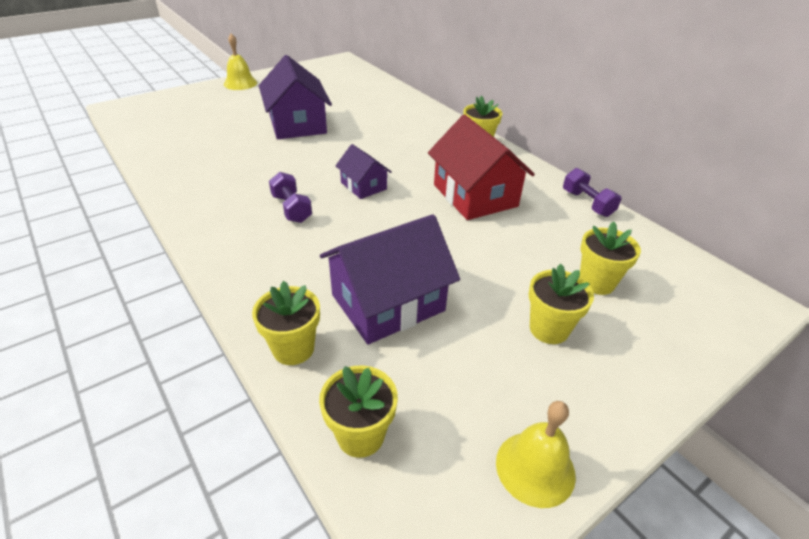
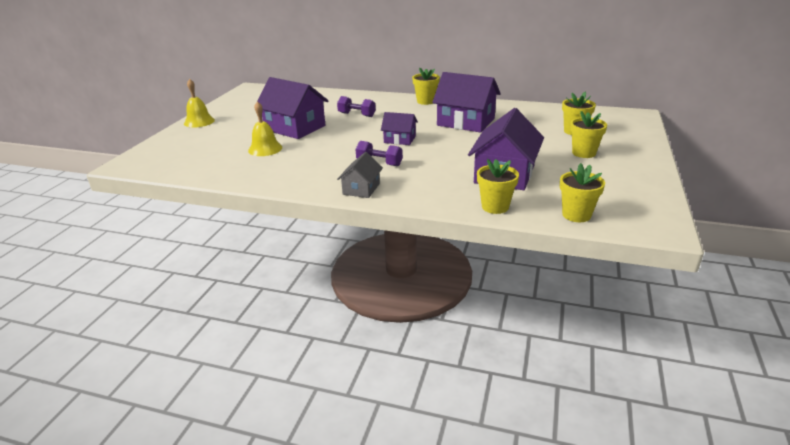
camera: 35 degrees left, 10 degrees down
(220, 234) = (361, 189): none -> grey house
(475, 195) = (466, 122): red house -> purple house
(535, 468) = (649, 191): yellow bell -> yellow bell (265, 149)
(587, 203) = (522, 106): purple dumbbell -> purple dumbbell (357, 115)

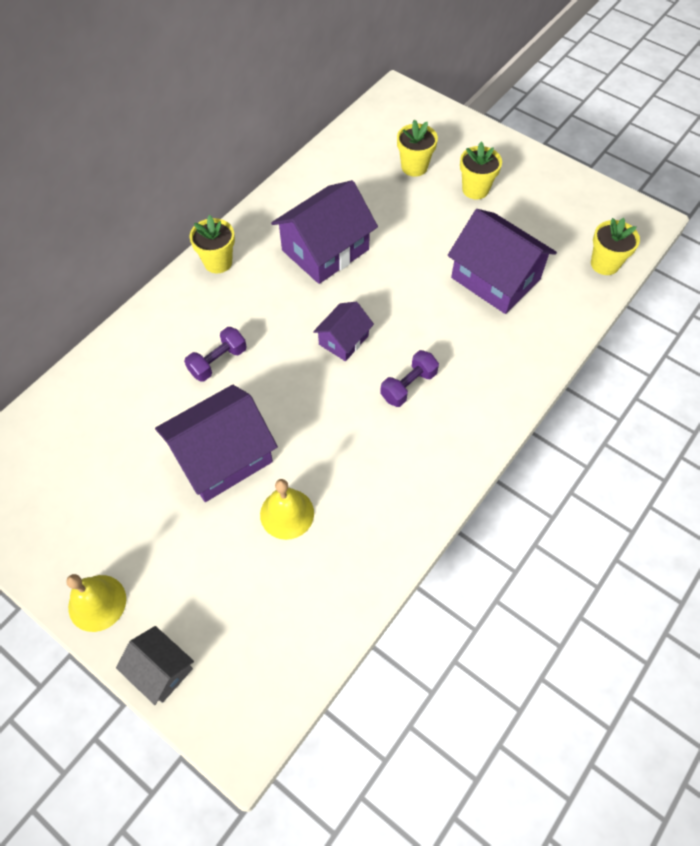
camera: 70 degrees left, 30 degrees up
(361, 189) = (473, 426): grey house -> grey house (161, 669)
(495, 207) = (565, 318): yellow flower pot -> none

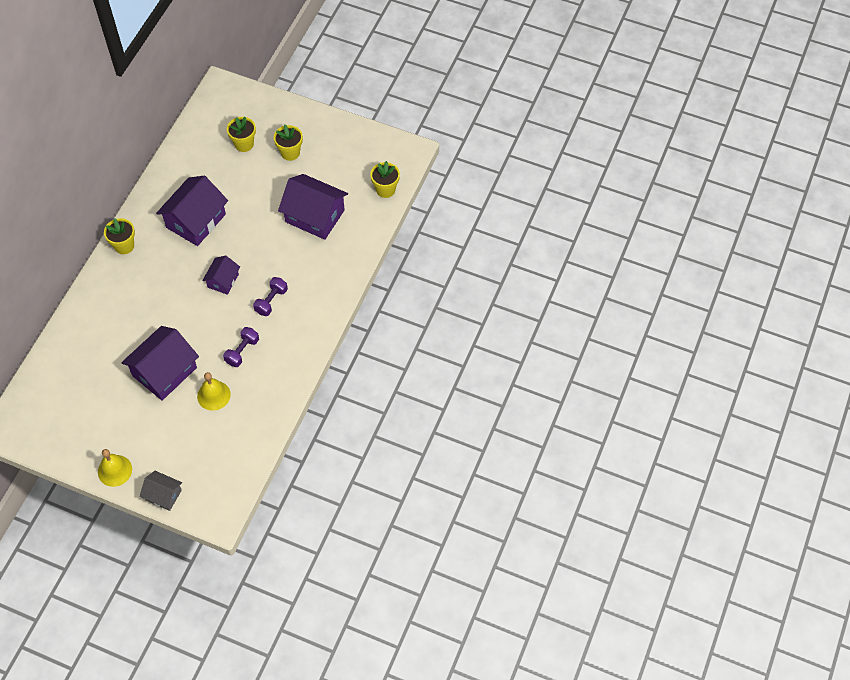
camera: 15 degrees left, 0 degrees up
(218, 361) = (144, 313): purple dumbbell -> purple dumbbell (242, 351)

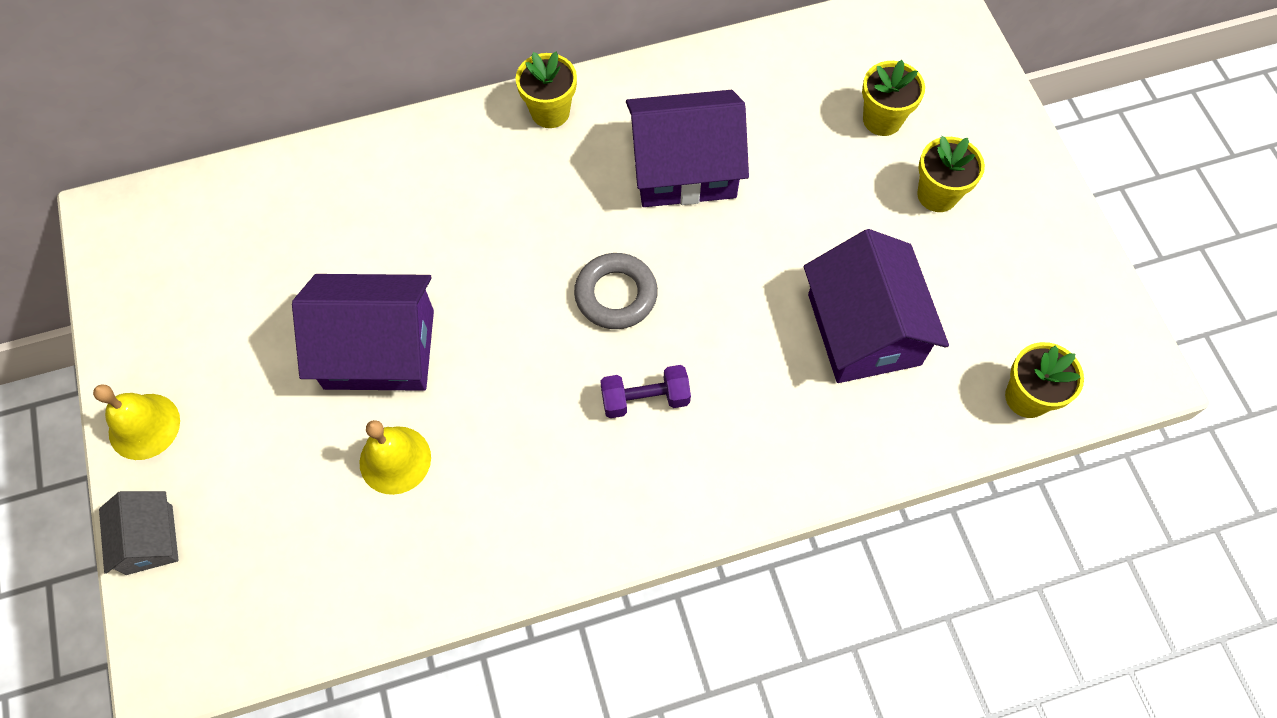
camera: 50 degrees right, 5 degrees up
(223, 281) = (616, 295): purple house -> grey ring
(242, 351) = (513, 434): purple dumbbell -> none

